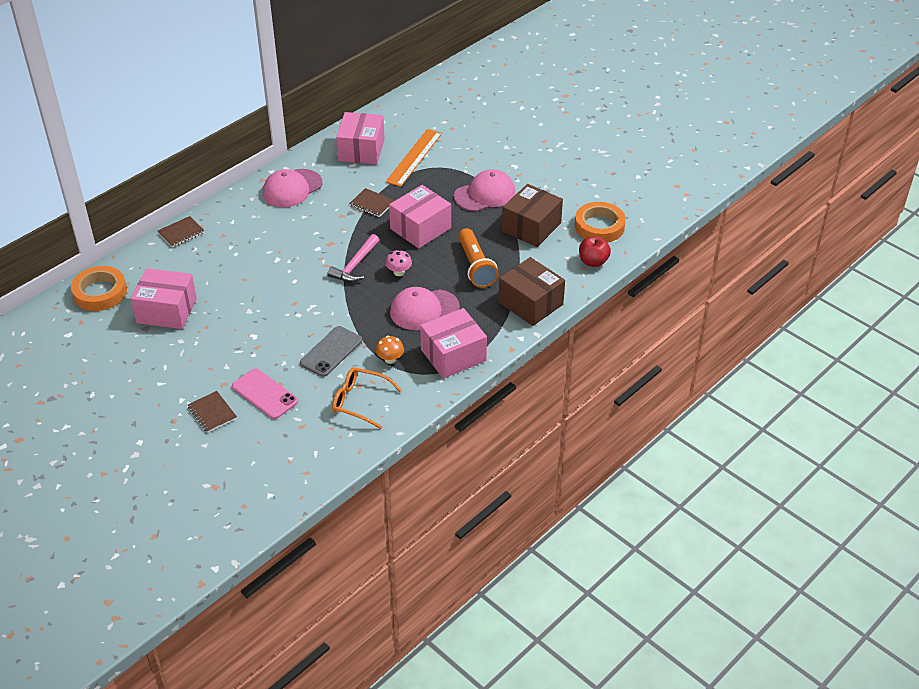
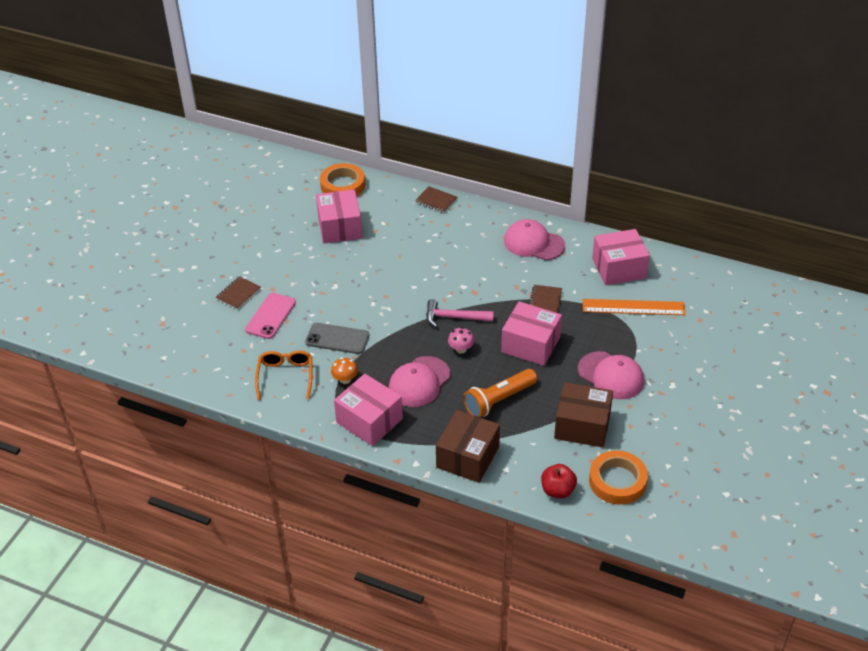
camera: 70 degrees right, 0 degrees up
(424, 310) = (419, 382): pink cap -> pink cap turned 105 degrees counterclockwise

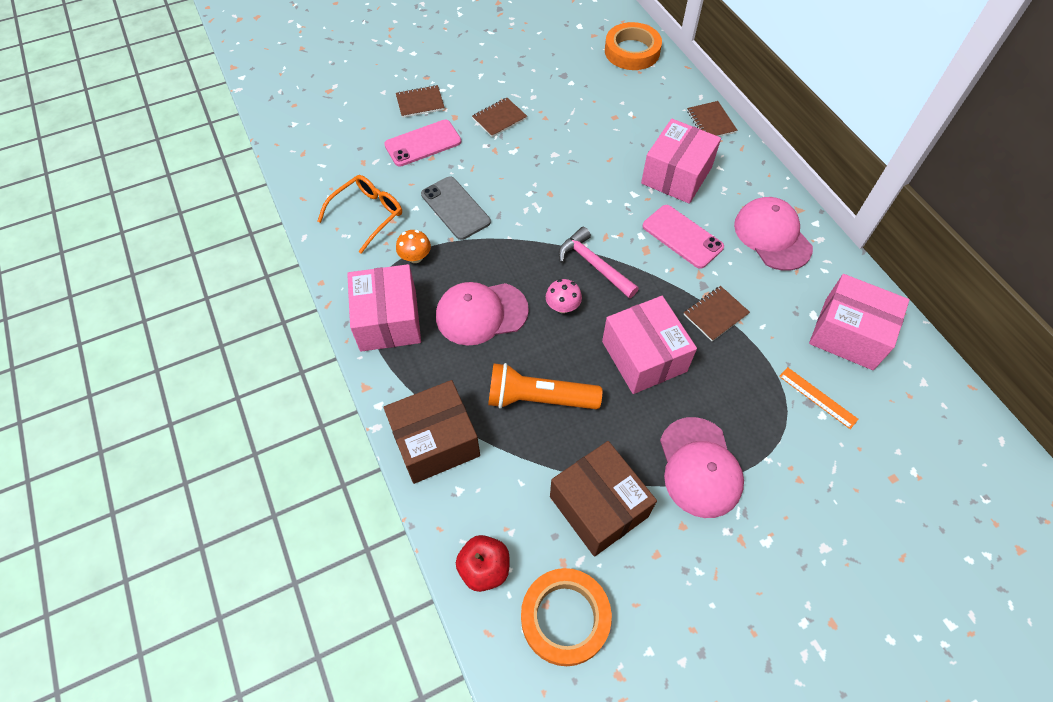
camera: 40 degrees right, 15 degrees up
(304, 273) = (499, 118): none -> brown notebook
(340, 227) = (583, 93): pink box -> pink box (676, 175)
(486, 273) = (682, 236): none -> pink phone
(633, 307) = (818, 397): orange ruler -> orange ruler, size x0.54

